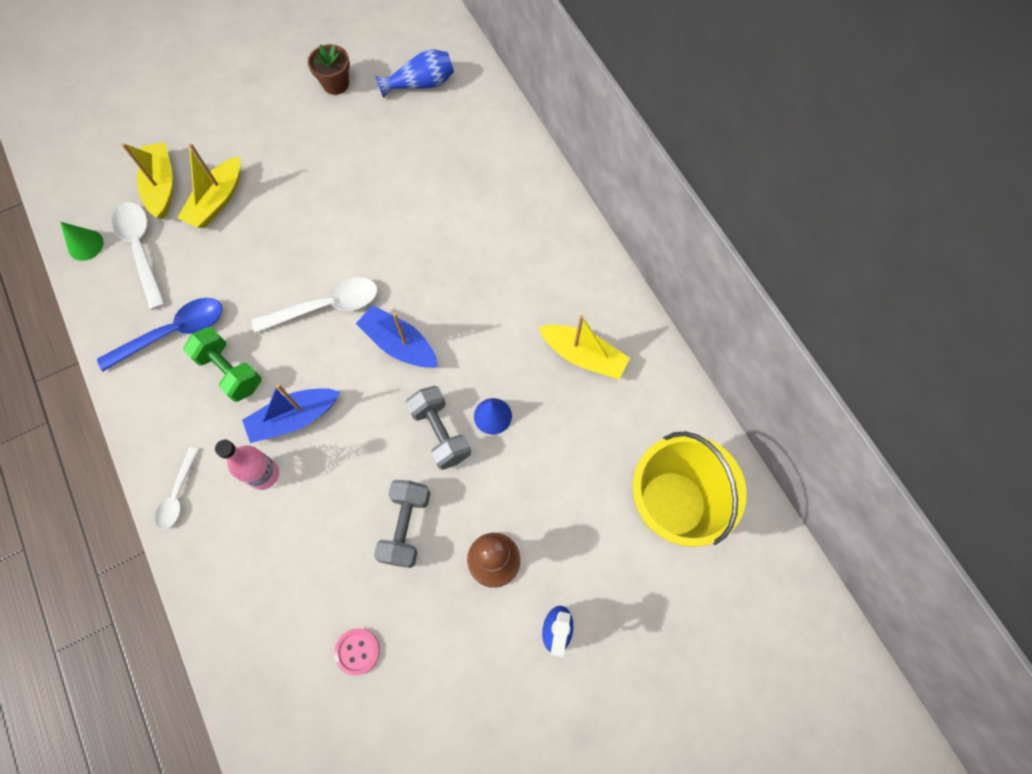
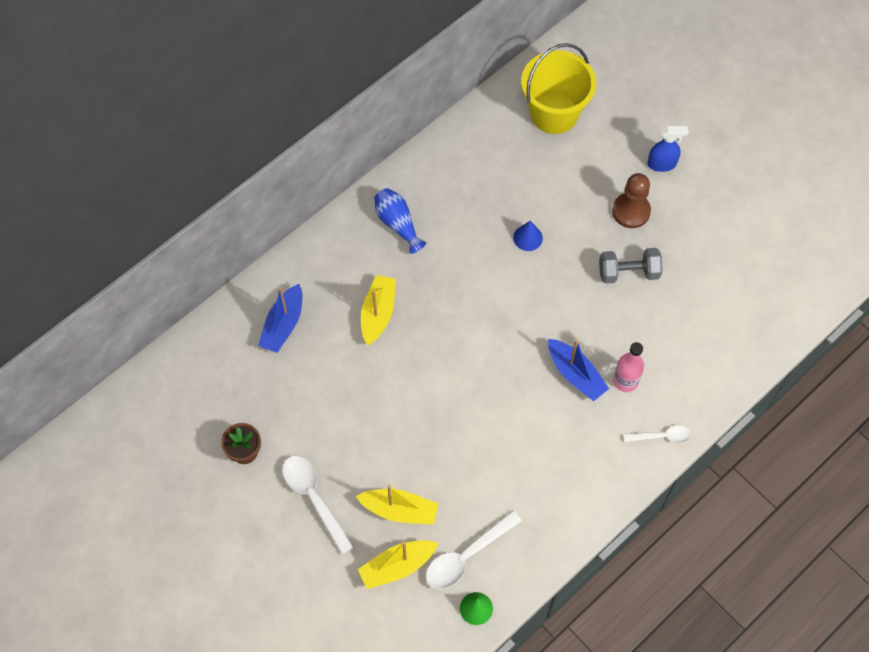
camera: 105 degrees left, 5 degrees down
(173, 333) = (535, 495): blue spoon -> none
(230, 371) = (553, 437): green dumbbell -> none
(326, 306) = (475, 383): white spoon -> white spoon (314, 499)
(357, 651) = (721, 278): pink button -> none
(399, 344) = (490, 318): blue boat -> blue boat (283, 325)
(421, 84) = (228, 376): blue vase -> blue vase (397, 224)
(440, 433) = (552, 269): grey dumbbell -> none
(583, 356) = (460, 188): yellow boat -> yellow boat (378, 313)

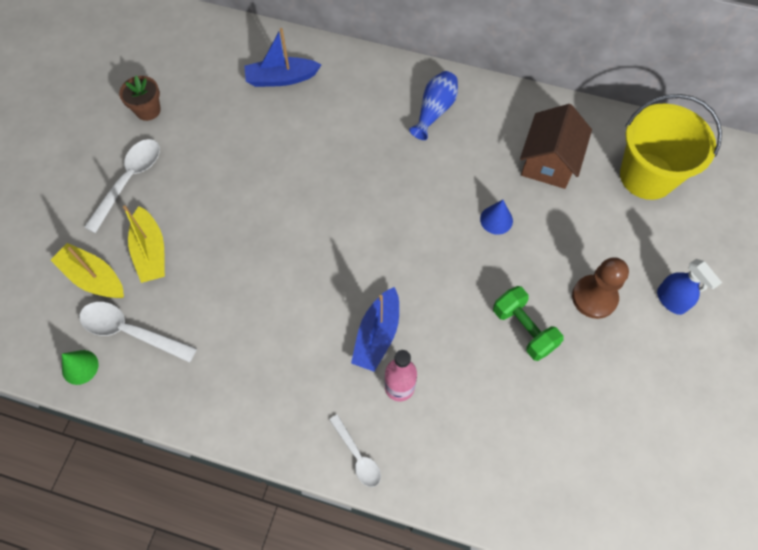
camera: 60 degrees right, 0 degrees up
(378, 313) = (336, 140): yellow boat -> none
(499, 170) = (549, 162): none -> brown house
(628, 272) = (523, 329): grey dumbbell -> green dumbbell

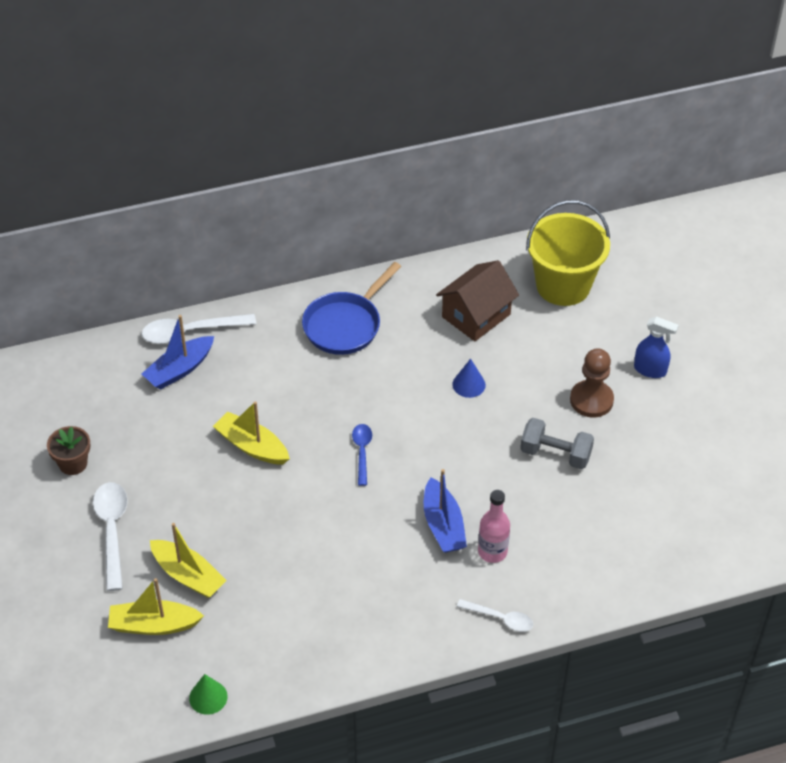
camera: 35 degrees left, 15 degrees down
(131, 332) = (229, 645): white spoon -> white spoon (191, 332)
(283, 172) = (252, 446): none -> yellow boat
(363, 228) = (362, 452): none -> blue spoon
(434, 111) = (345, 325): blue vase -> blue pan
(523, 329) = (555, 454): green dumbbell -> grey dumbbell
(549, 162) = (476, 316): brown house -> brown house turned 60 degrees clockwise

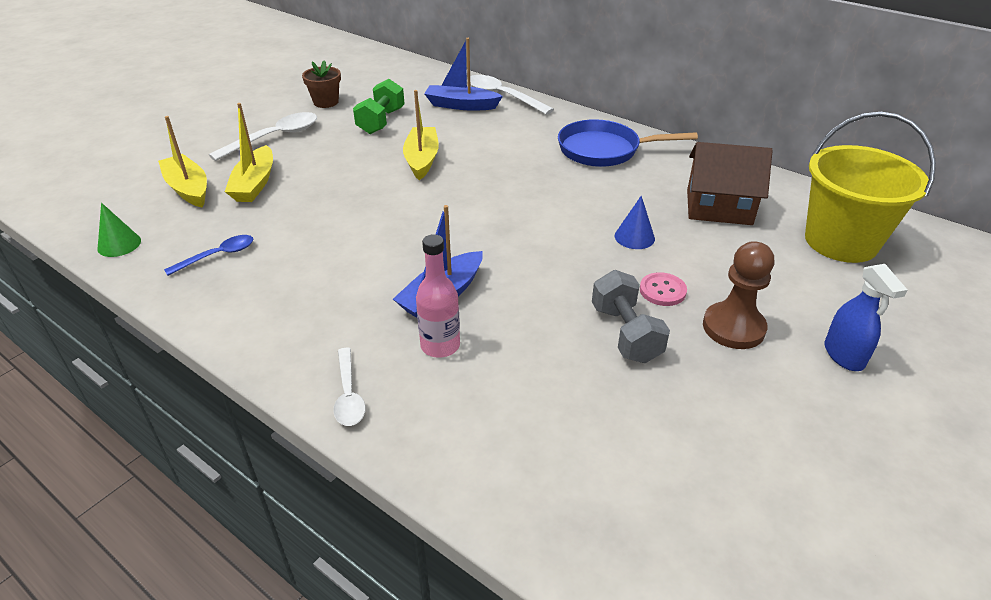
camera: 55 degrees right, 10 degrees down
(155, 441) = (381, 121): none -> green dumbbell
(362, 452) = (478, 212): blue spoon -> blue spoon (217, 256)
(533, 409) = (662, 291): none -> pink button

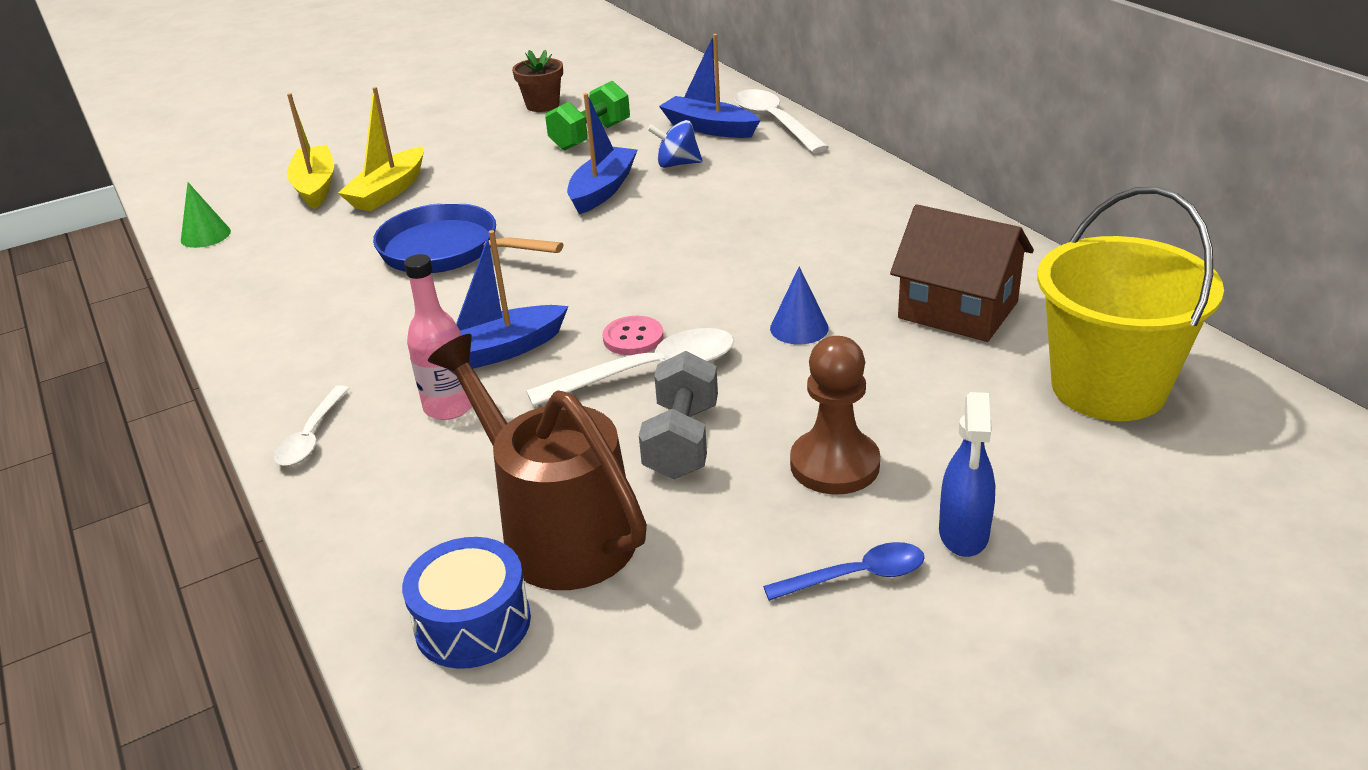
camera: 25 degrees right, 5 degrees down
(217, 256) = (291, 264): blue spoon -> blue spoon (856, 576)
(274, 138) = (450, 141): white spoon -> white spoon (648, 372)
(422, 160) = (603, 190): yellow boat -> blue boat
(460, 134) = (677, 164): none -> blue spinning top
(595, 422) = (557, 530): none -> brown watering can
(595, 512) = (473, 623): none -> blue drum
(604, 150) = (856, 210): blue pan -> blue pan (447, 250)
(662, 291) = (777, 400): pink button -> pink button (633, 338)

